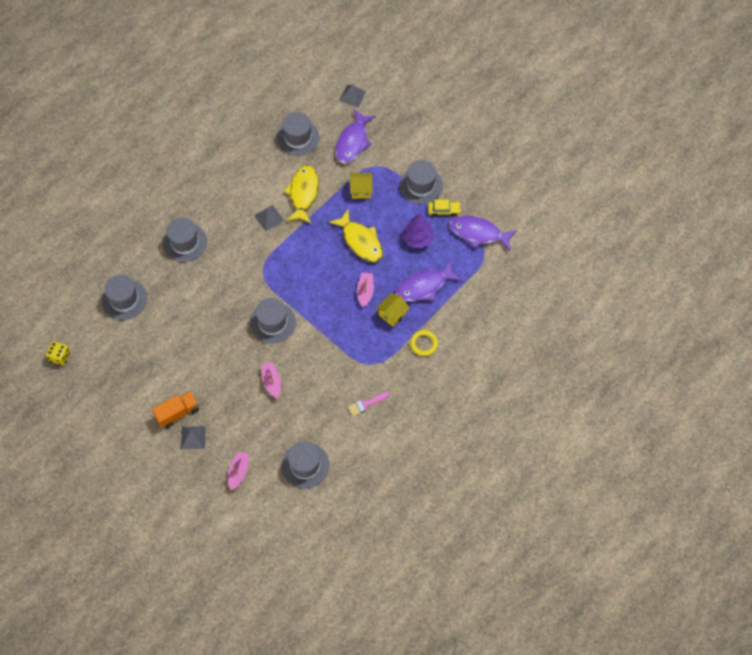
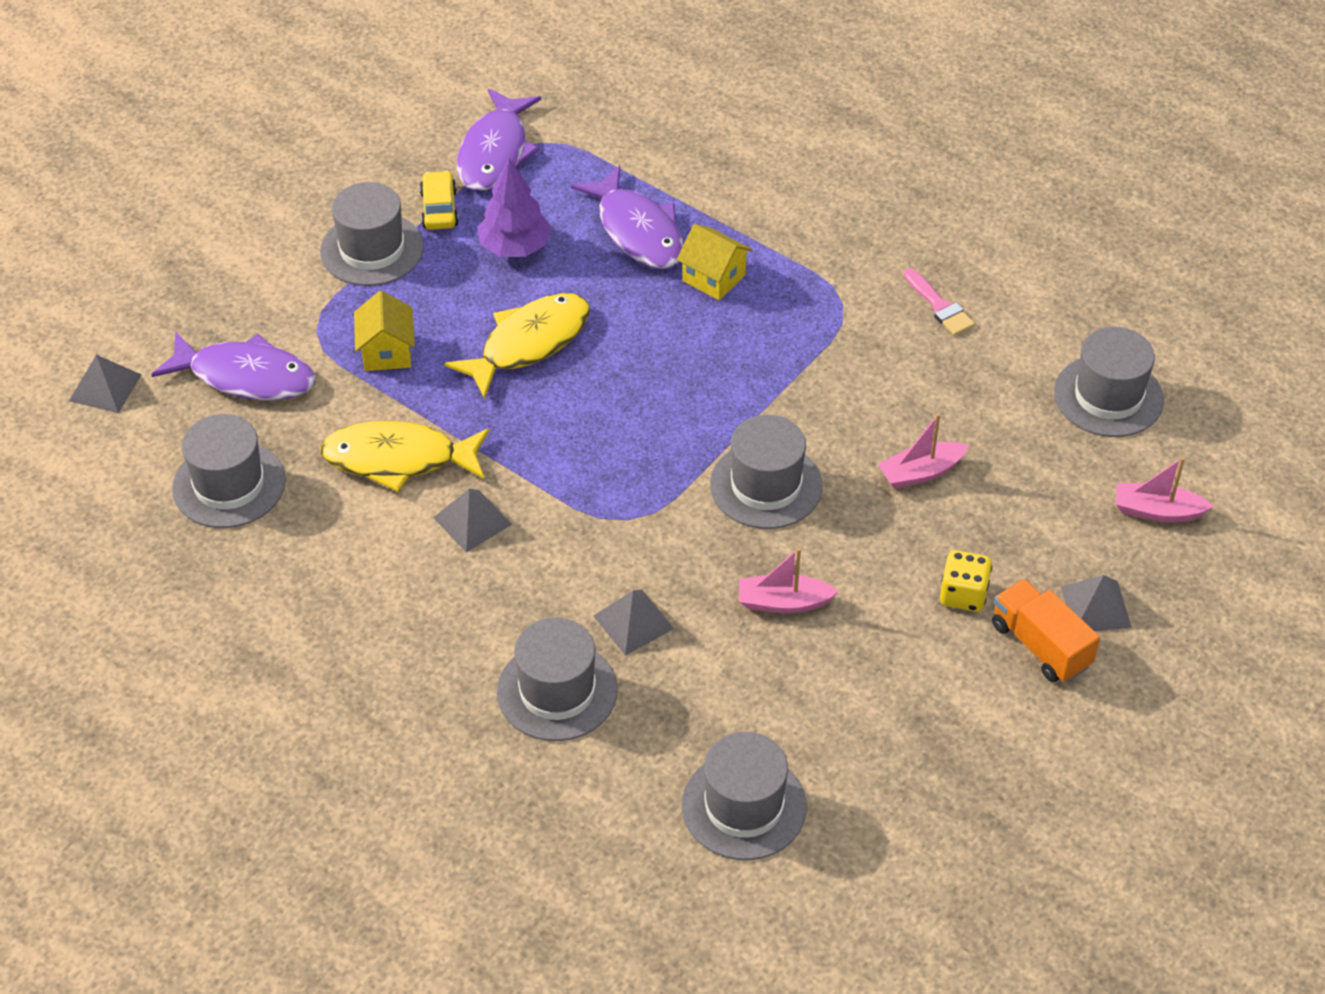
camera: 95 degrees left, 15 degrees down
(60, 357) = (939, 934): yellow dice -> yellow dice (963, 595)
(212, 270) = (633, 622): none -> grey pyramid
(365, 291) = (662, 326): pink boat -> pink boat (783, 602)
(423, 344) = (778, 224): yellow ring -> none

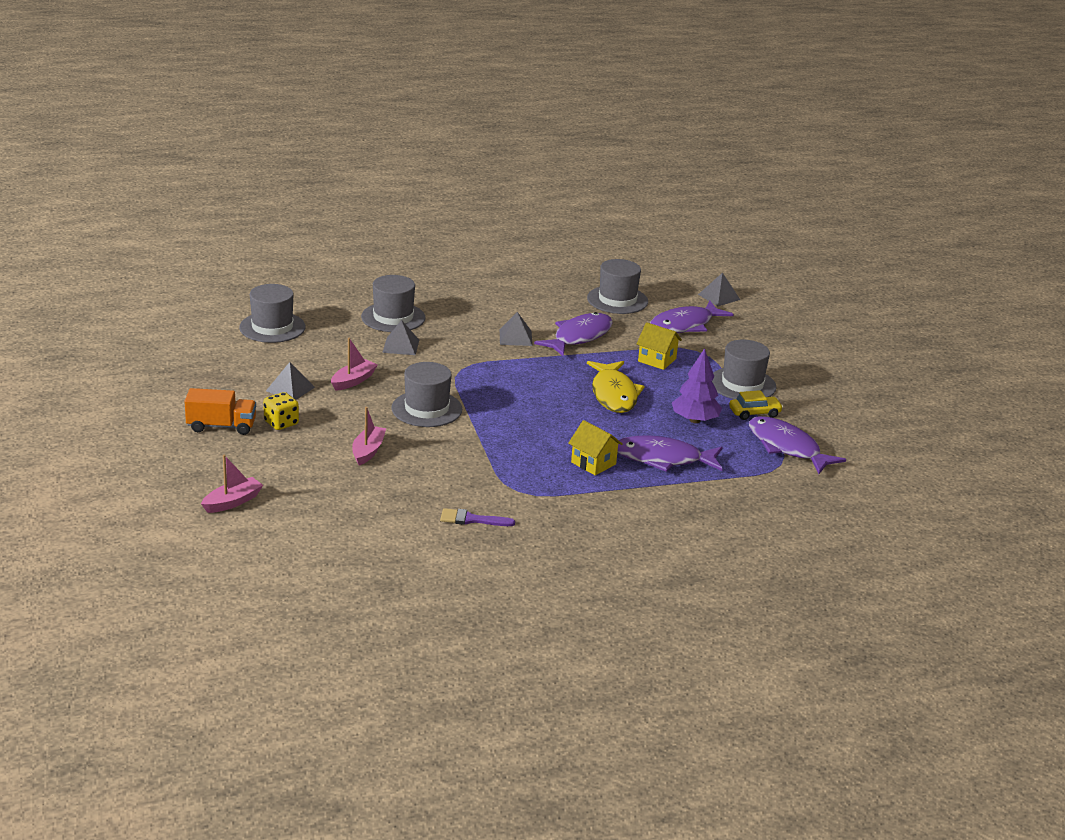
camera: 125 degrees right, 20 degrees down
(398, 459) = (579, 337): yellow fish -> purple fish
(439, 209) = (754, 413): yellow car -> yellow car turned 45 degrees counterclockwise
(714, 278) = (593, 463): yellow house -> yellow house turned 60 degrees clockwise
(940, 306) = (472, 519): pink brush -> purple brush
(1095, 606) = (214, 452): grey pyramid -> grey pyramid (290, 389)
(1108, 396) = (325, 534): grey hat -> none

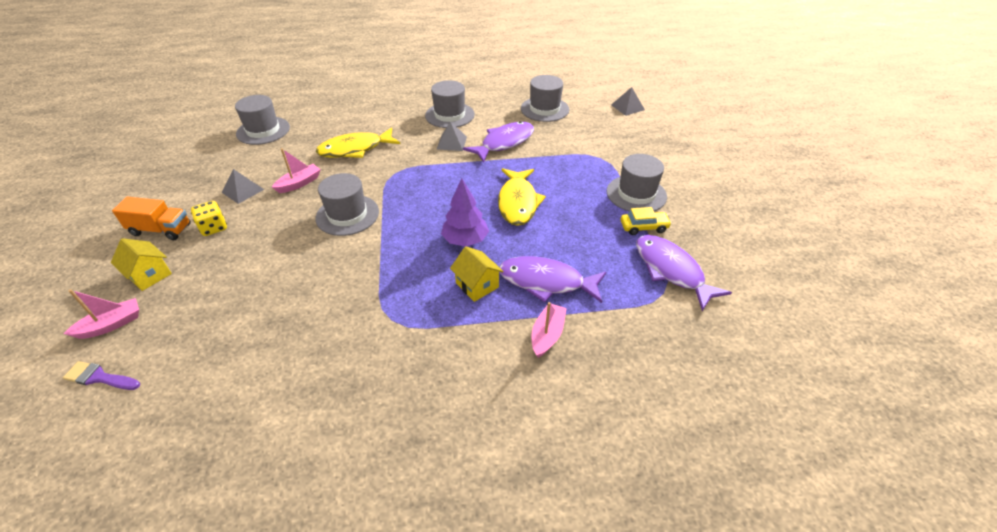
camera: 10 degrees right, 15 degrees up
(368, 451) = (272, 263): pink boat -> pink boat (547, 335)
(393, 317) = (361, 123): grey hat -> grey hat (449, 115)
(401, 346) = (355, 149): grey pyramid -> yellow fish
(472, 519) = (330, 360): purple brush -> purple brush (99, 377)
(657, 360) = (564, 167): yellow house -> yellow house (149, 275)
(684, 325) = (595, 133): purple fish -> none
(695, 420) = (586, 234): purple tree -> purple tree (465, 240)

